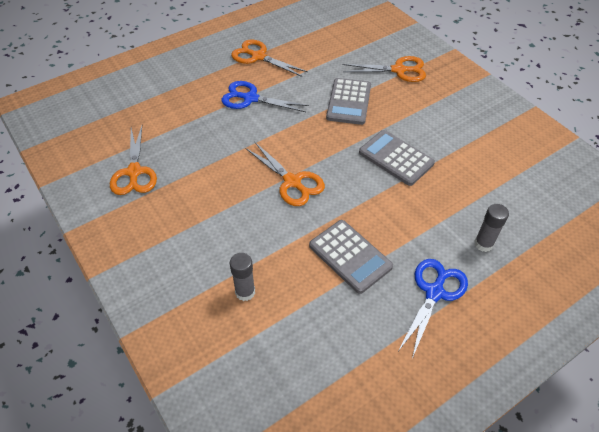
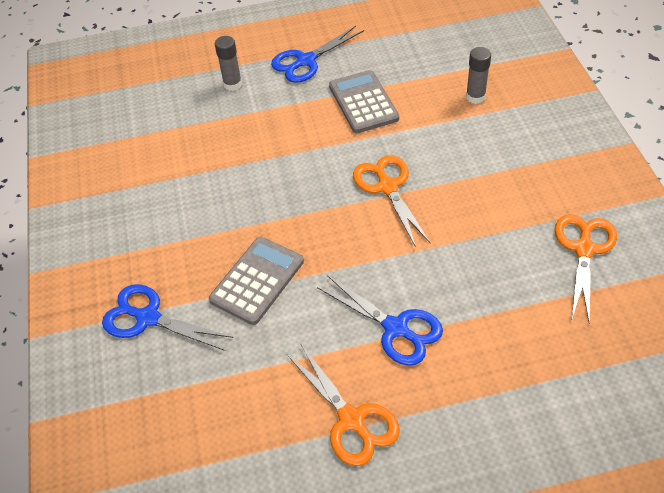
camera: 155 degrees left, 0 degrees up
(396, 158) = (252, 185): grey calculator -> none
(399, 70) = (148, 318): orange scissors -> blue scissors

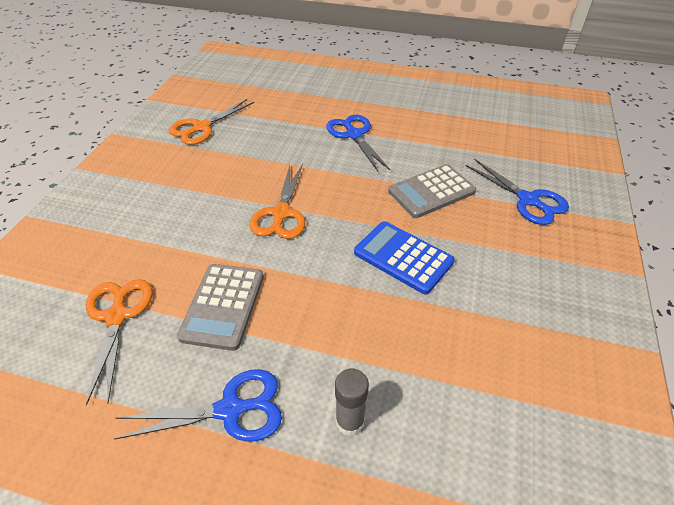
camera: 155 degrees left, 5 degrees down
(251, 196) = (403, 257): none -> blue calculator
(351, 420) = (410, 111): orange scissors -> orange scissors (117, 316)
(475, 97) = (121, 257): grey glue stick -> none

